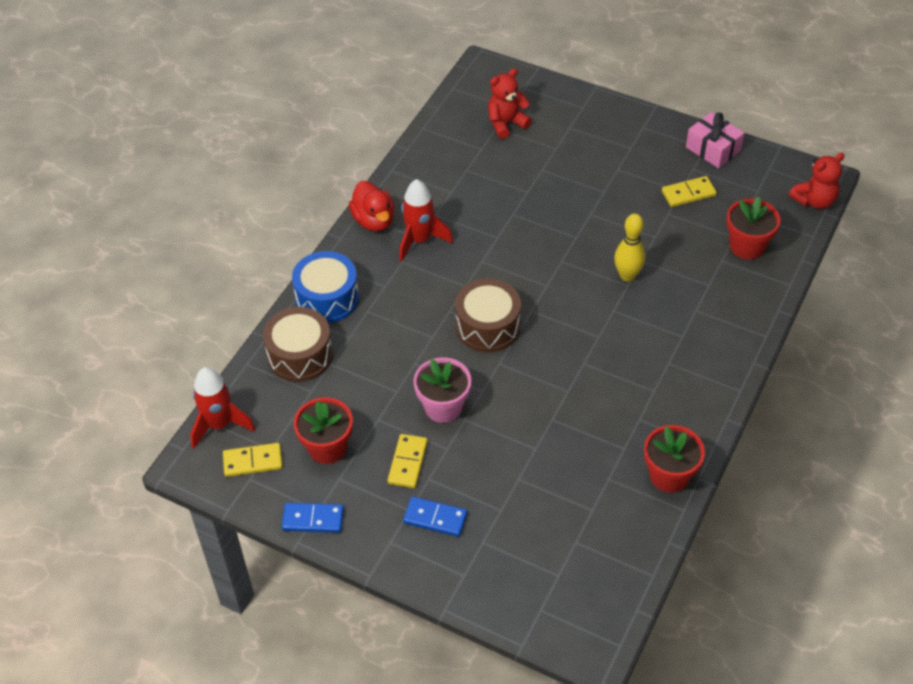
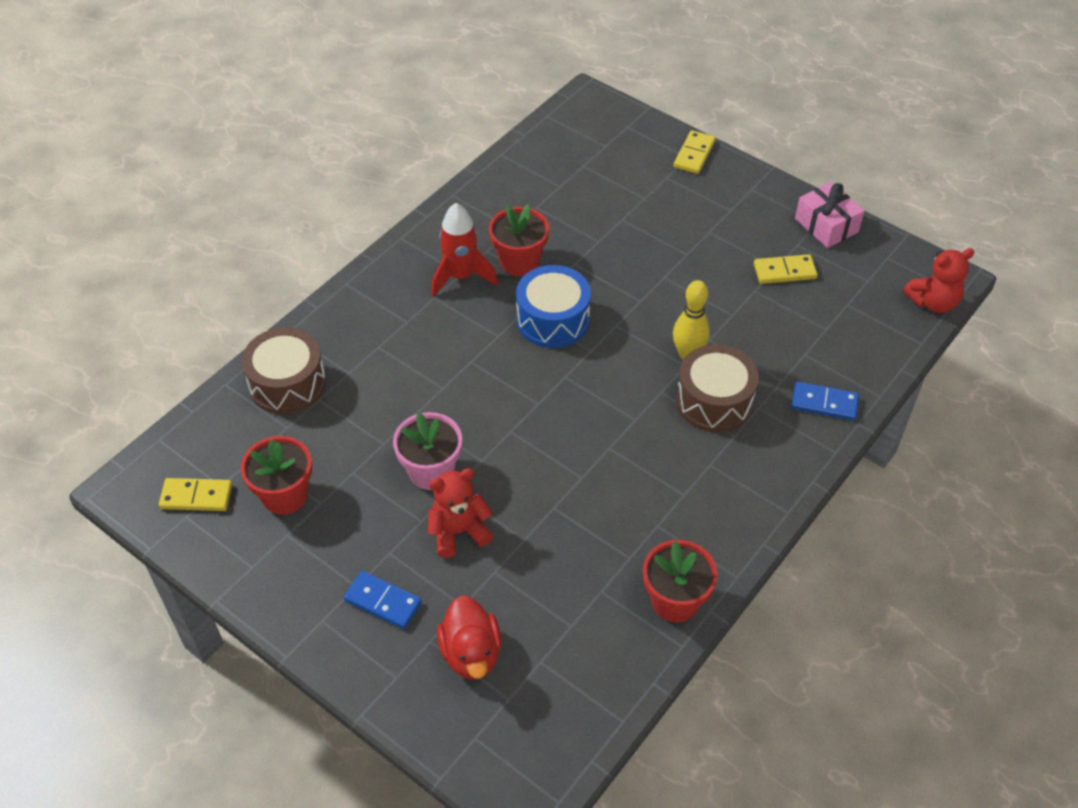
camera: 10 degrees right, 0 degrees up
(219, 424) = (173, 448): red rocket -> none
(313, 519) = (242, 577): blue domino -> blue domino (824, 403)
(327, 298) = (338, 325): blue drum -> blue drum (553, 320)
(374, 220) = (416, 247): red duck -> red duck (471, 653)
(408, 462) = (371, 529): yellow domino -> yellow domino (694, 154)
(487, 326) = (509, 386): brown drum -> brown drum (714, 401)
(506, 123) = (595, 162): red teddy bear -> red teddy bear (458, 532)
(747, 246) = (839, 342): red flower pot -> red flower pot (519, 262)

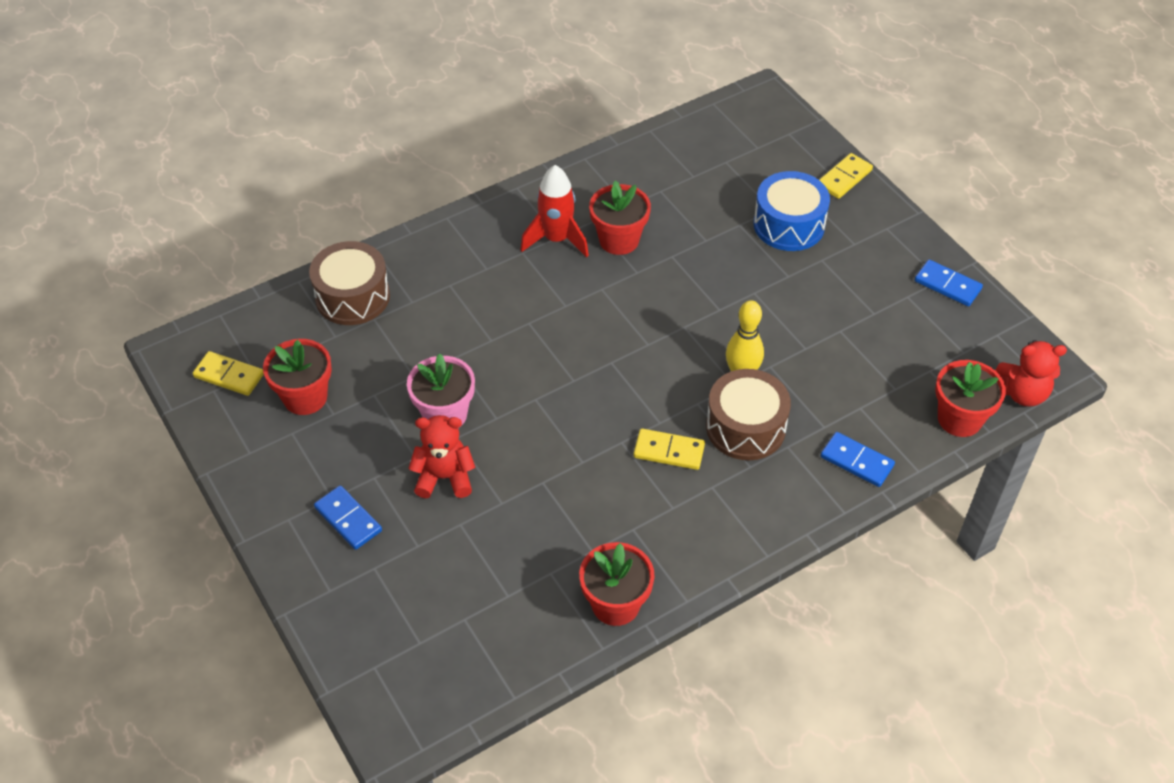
camera: 20 degrees right, 0 degrees up
(471, 653) = (405, 591): red duck -> none
(553, 320) = (625, 304): blue drum -> blue drum (789, 225)
(784, 271) = (880, 320): yellow domino -> yellow domino (669, 451)
(826, 225) = (947, 285): pink gift -> blue domino
(892, 340) = (959, 419): none -> red flower pot

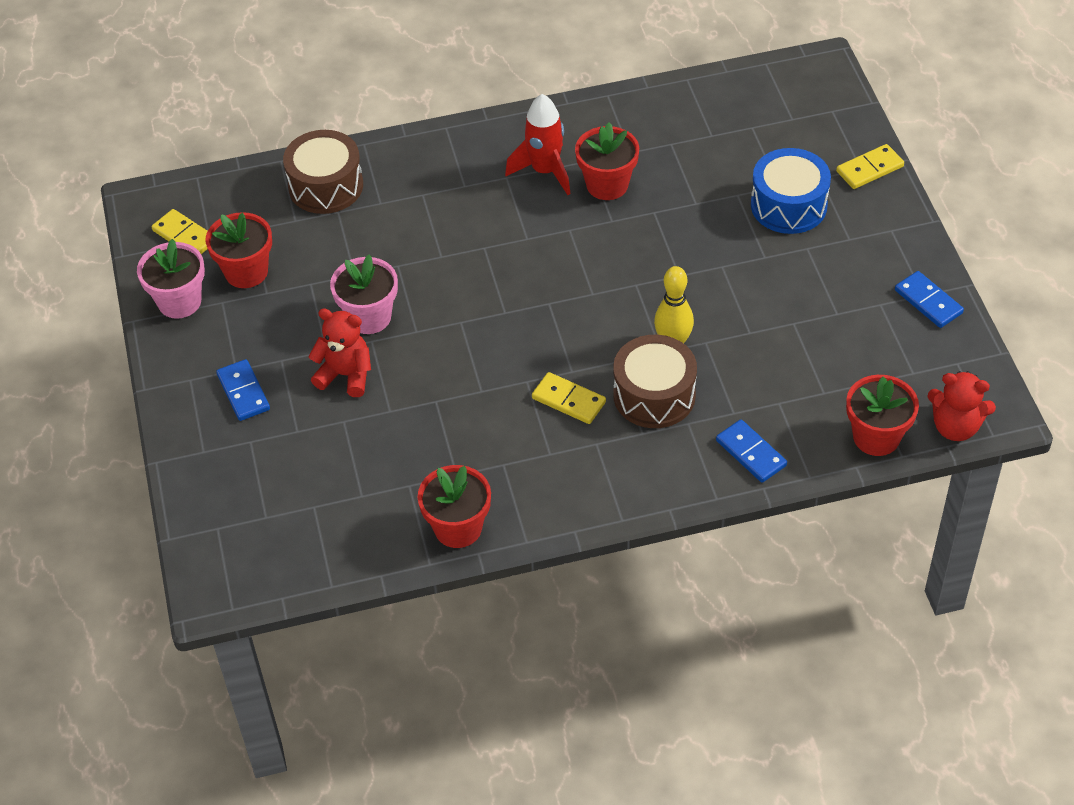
camera: 20 degrees right, 0 degrees up
(248, 442) = (179, 301): none -> pink flower pot

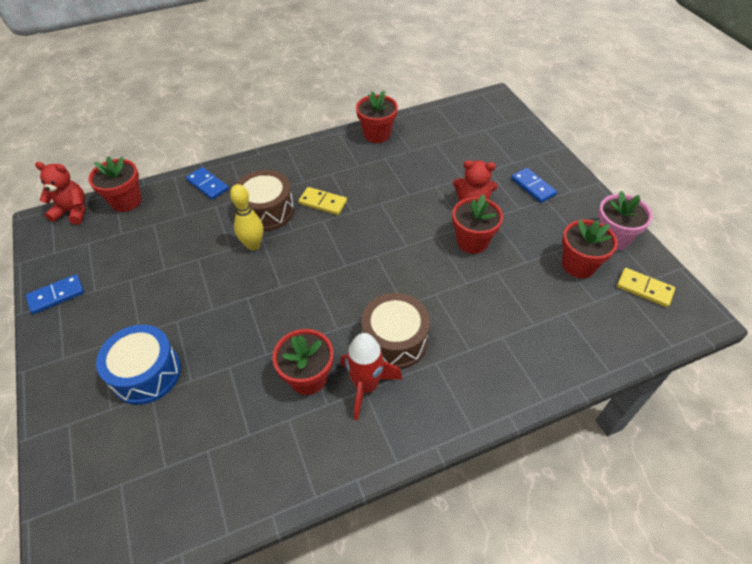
camera: 170 degrees right, 0 degrees up
(326, 186) = (556, 348): brown drum -> brown drum (395, 340)
(369, 317) = (472, 241): pink flower pot -> red flower pot
(870, 169) = (60, 424): yellow domino -> none
(928, 301) = (56, 295): blue domino -> blue domino turned 75 degrees counterclockwise

